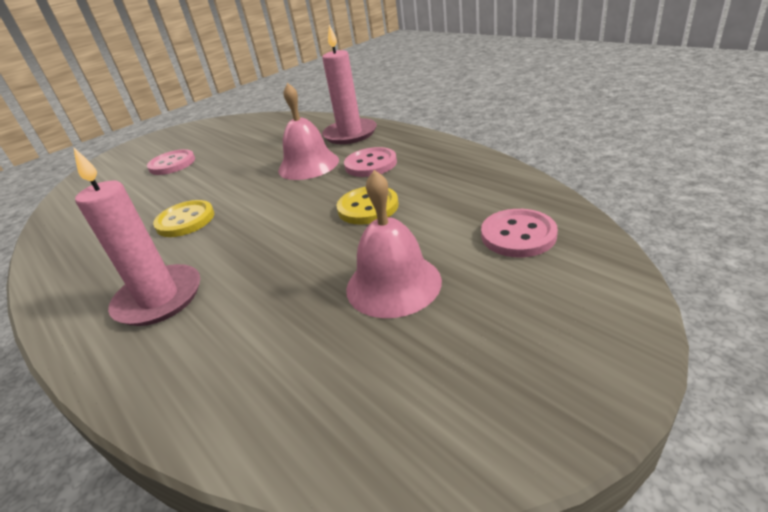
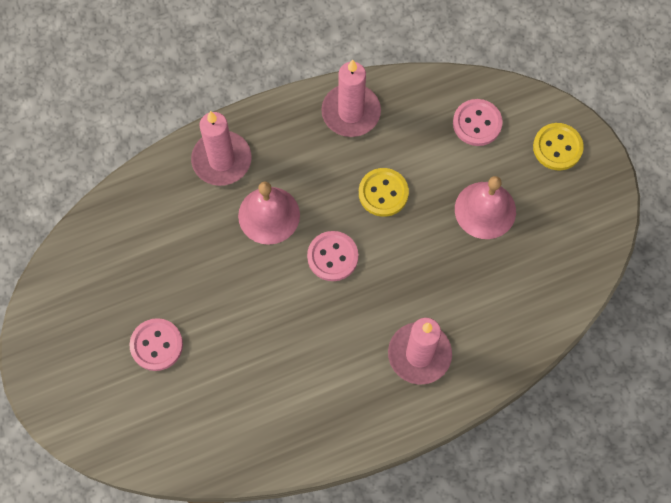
camera: 75 degrees left, 35 degrees up
(185, 220) = (309, 334): yellow button -> yellow button (557, 147)
(370, 164) = (308, 166): pink button -> pink button (332, 257)
(448, 163) = (351, 112): none -> pink candle

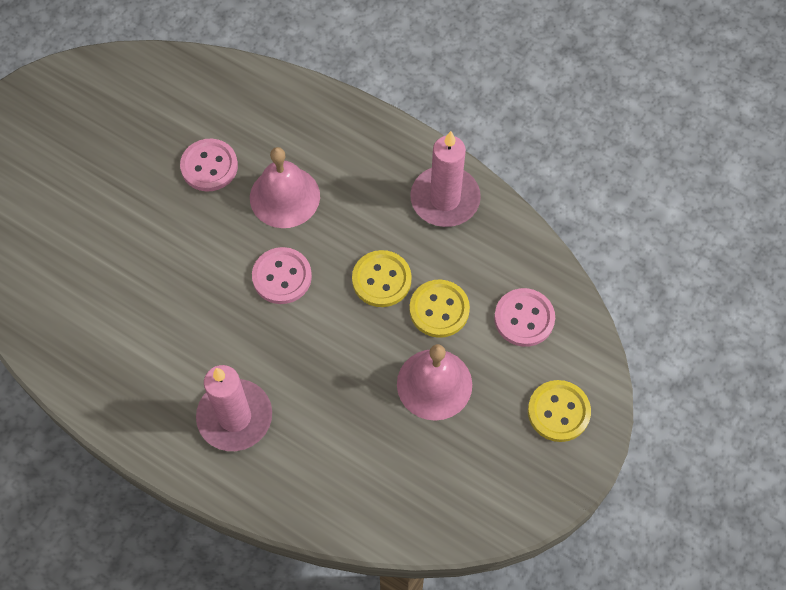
camera: 55 degrees right, 5 degrees down
(156, 345) = (92, 187): pink button -> pink button (209, 166)
(221, 160) = (311, 124): pink candle -> none
(432, 171) = (439, 309): none -> yellow button

